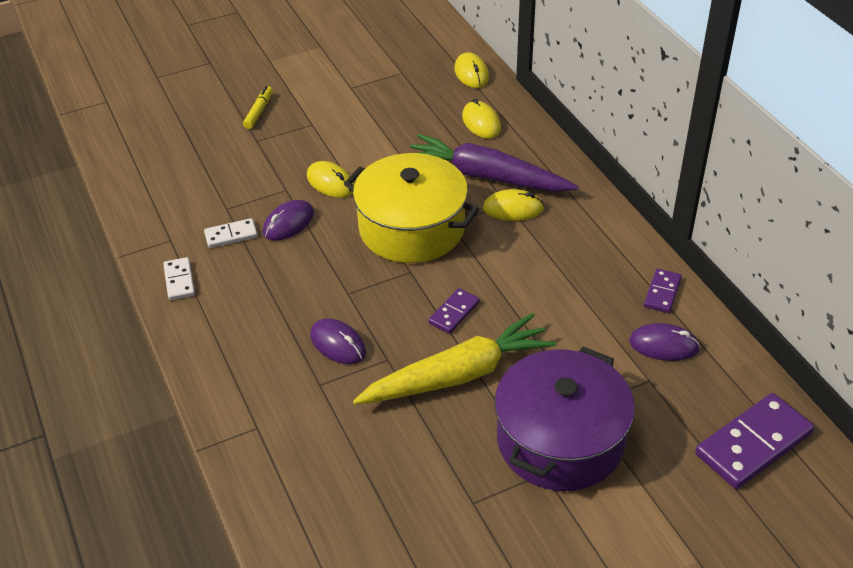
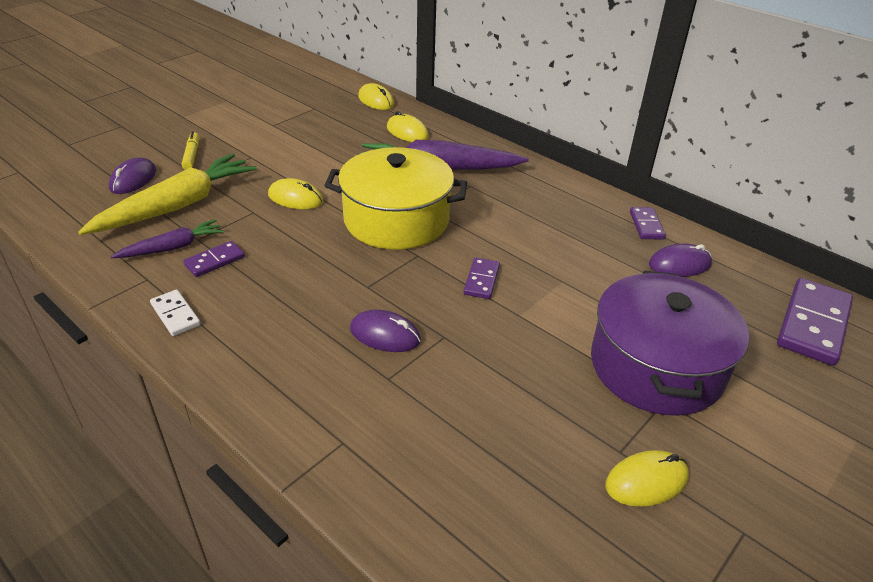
camera: 25 degrees left, 5 degrees down
(202, 213) = (172, 247): none -> purple carrot
(231, 235) = (214, 261): white domino -> purple domino
(288, 223) = (271, 239): purple mouse -> purple mouse (133, 179)
(458, 375) = (522, 333): yellow carrot -> yellow carrot (177, 206)
(513, 208) = (477, 188): yellow mouse -> yellow mouse (646, 481)

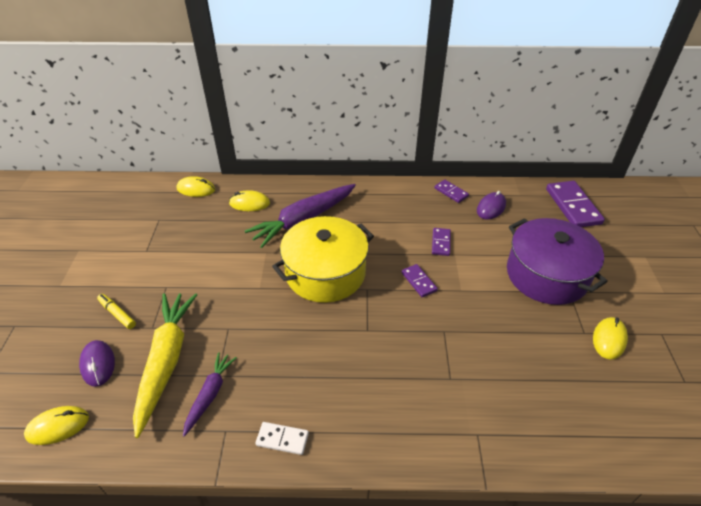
camera: 40 degrees left, 5 degrees up
(214, 261) = (253, 382): purple domino -> purple domino (441, 243)
(295, 198) = (243, 299): yellow mouse -> yellow mouse (58, 426)
(385, 335) = (415, 353): purple mouse -> none

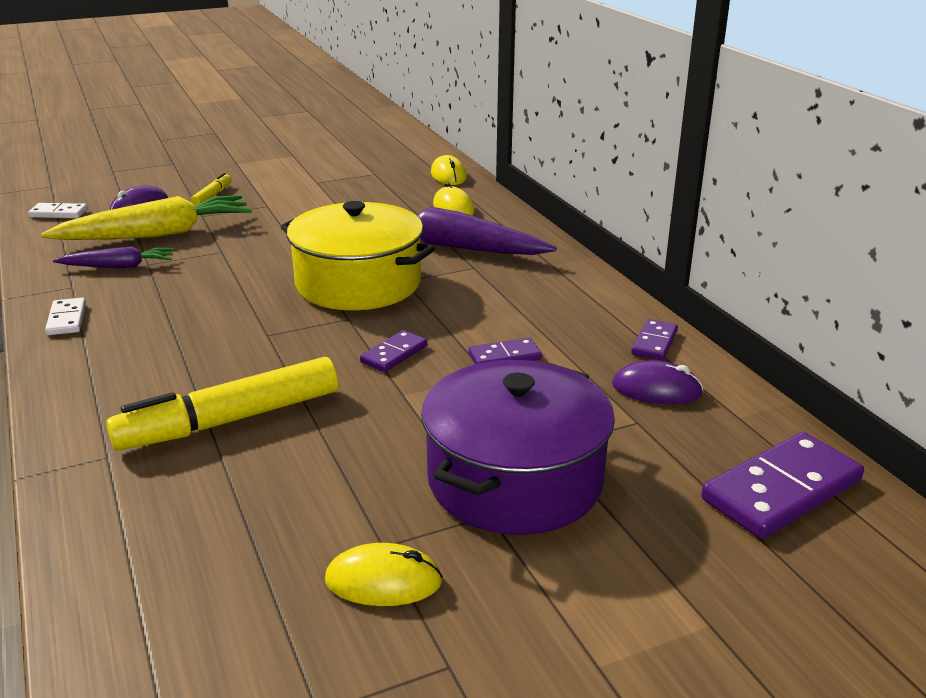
camera: 65 degrees right, 15 degrees down
(58, 426) = (58, 213): yellow mouse -> white domino
(459, 368) = (230, 420): none -> yellow marker

